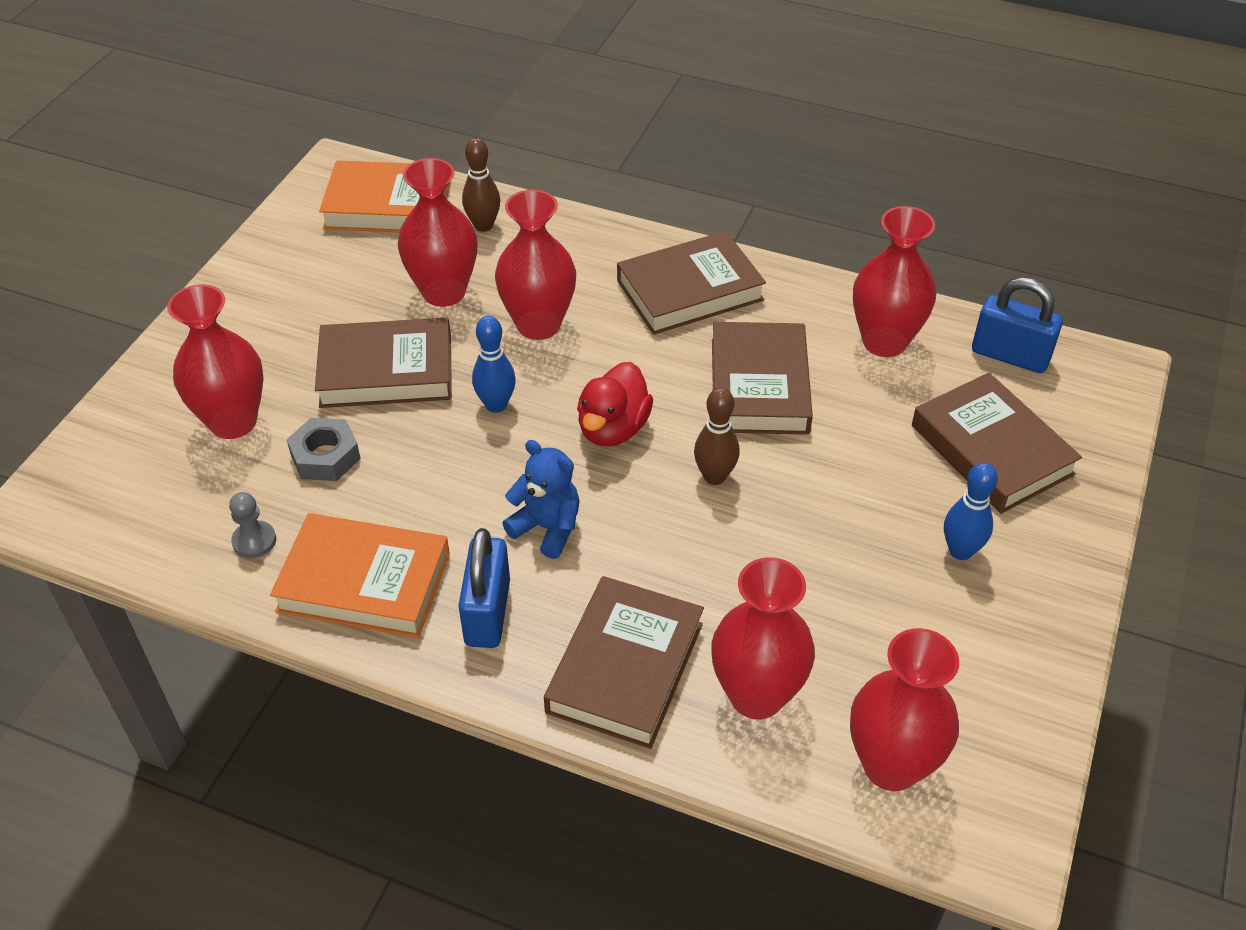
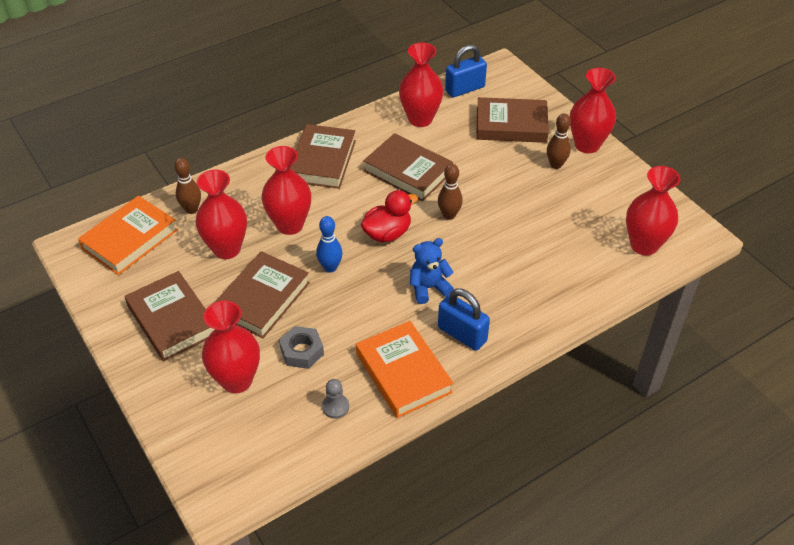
camera: 55 degrees left, 0 degrees up
(364, 582) = (403, 373): orange book -> orange book turned 75 degrees counterclockwise
(613, 428) = (387, 233): red duck -> red duck turned 90 degrees counterclockwise
(625, 667) = (532, 301): brown book -> brown book (172, 320)
(756, 695) = (580, 266): red vase -> red vase (587, 145)
(960, 551) = (556, 165): blue bowling pin -> brown bowling pin

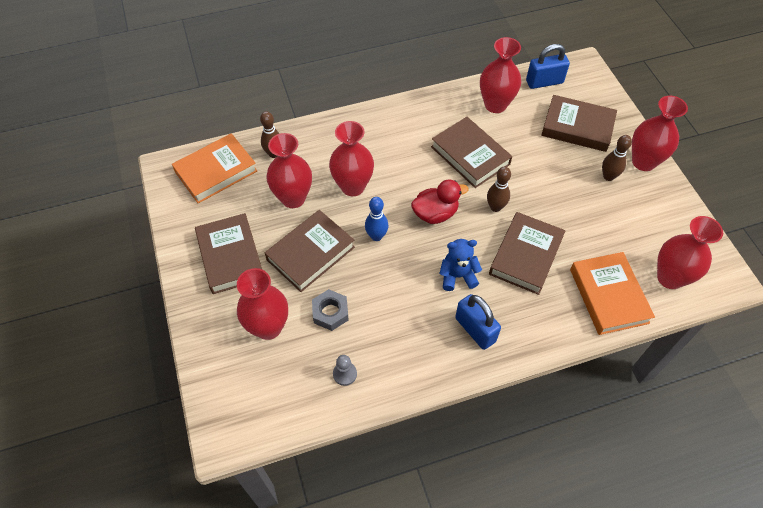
camera: 15 degrees right, 10 degrees up
(322, 161) = (397, 129): brown book -> brown book (526, 256)
(403, 373) = (412, 355): orange book -> orange book (608, 296)

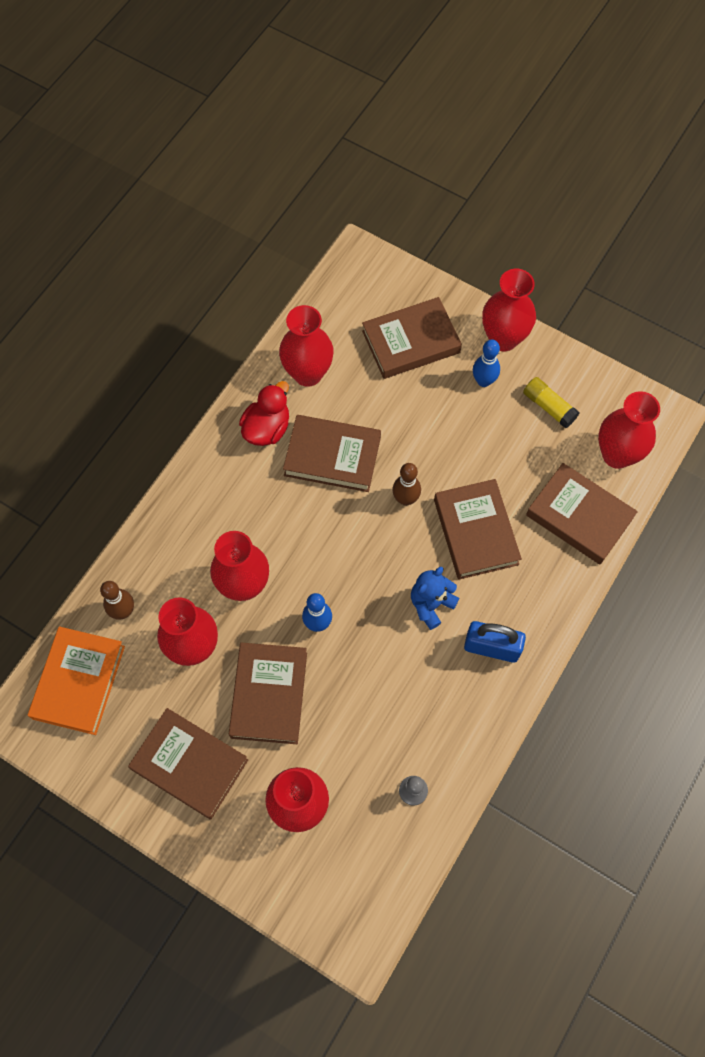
camera: 40 degrees left, 10 degrees up
(330, 312) = (345, 741): grey nut -> none
(435, 213) = (354, 552): red duck -> red duck (267, 428)
(544, 82) = (335, 307): blue padlock -> none
(608, 176) = (483, 381): brown bowling pin -> blue bowling pin
(608, 296) = (579, 516): orange book -> brown book
(642, 218) = (549, 407): none -> yellow glue stick

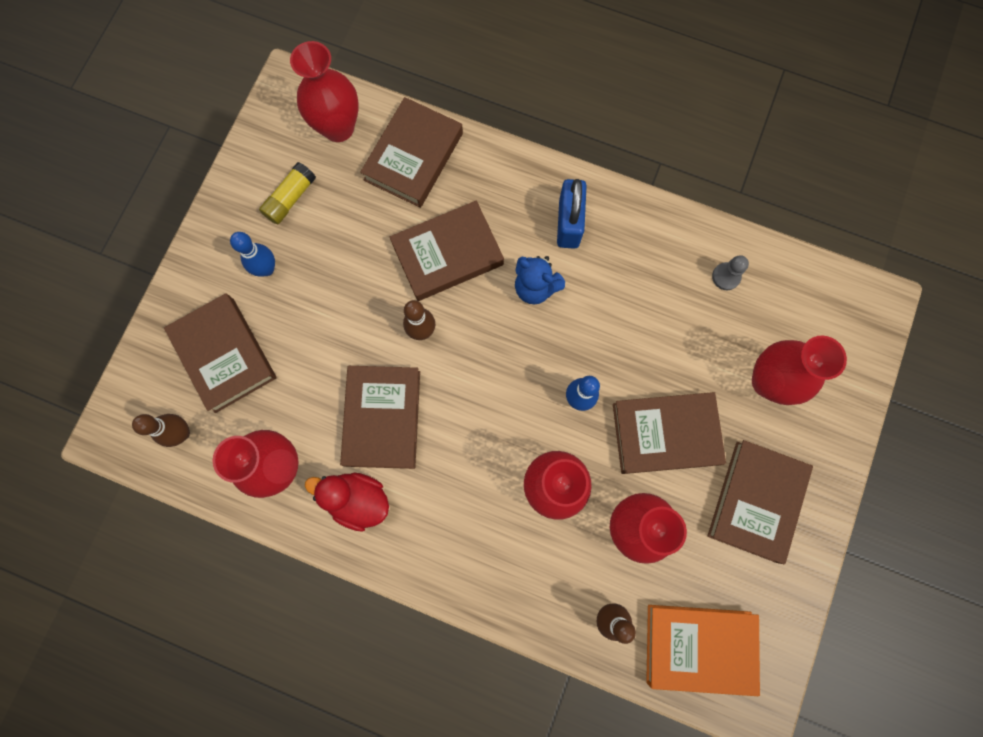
camera: 100 degrees left, 10 degrees up
(350, 306) = (182, 433): none -> brown bowling pin
(503, 338) = (210, 255): red vase -> none

